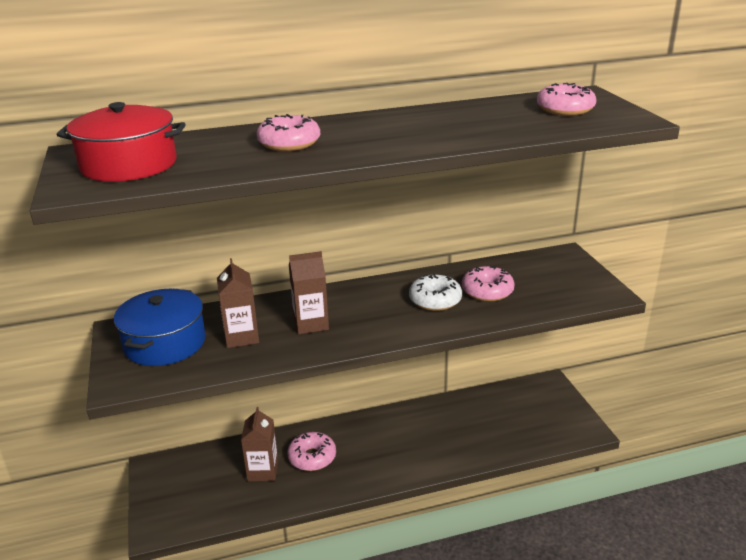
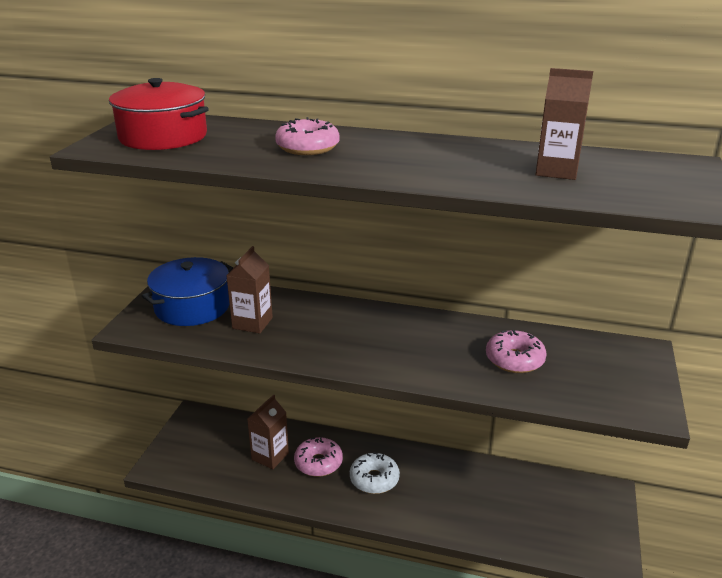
camera: 30 degrees right, 0 degrees up
(311, 324) = (318, 332): brown carton -> brown carton (556, 171)
(435, 300) = (452, 350): white donut -> white donut (374, 479)
(565, 109) = (634, 176): pink donut -> none

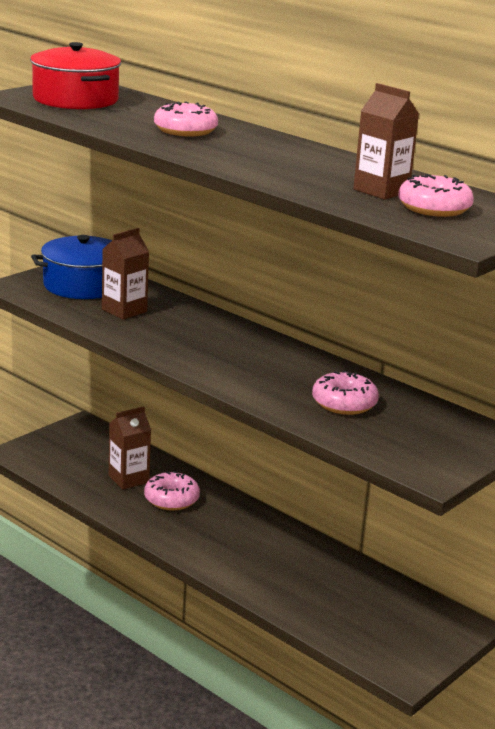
camera: 25 degrees right, 5 degrees down
(374, 479) = (215, 530): white donut -> none
(622, 178) = (434, 208): none -> pink donut

